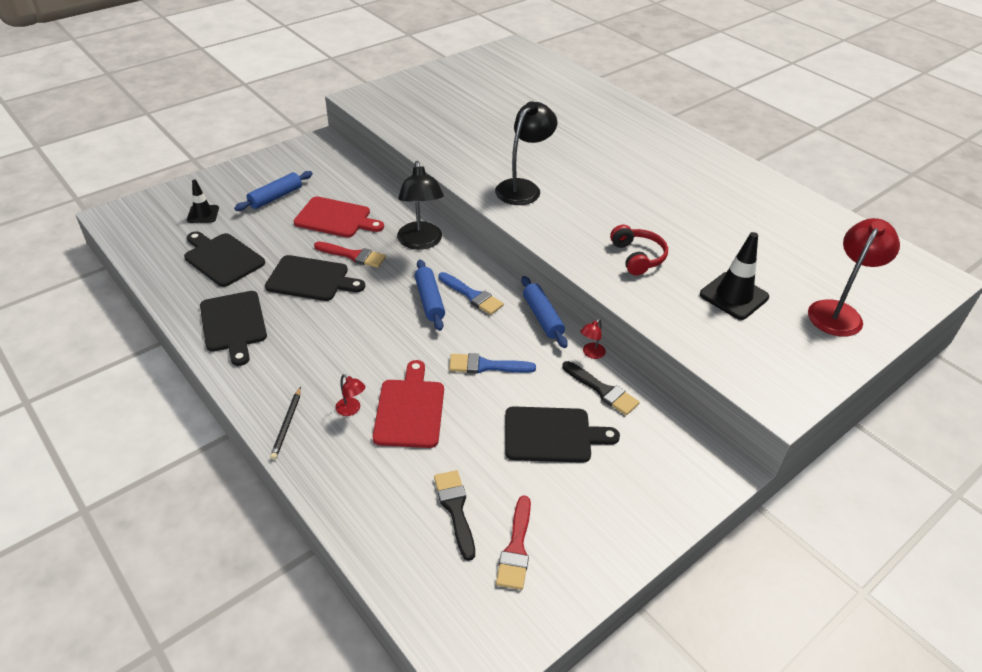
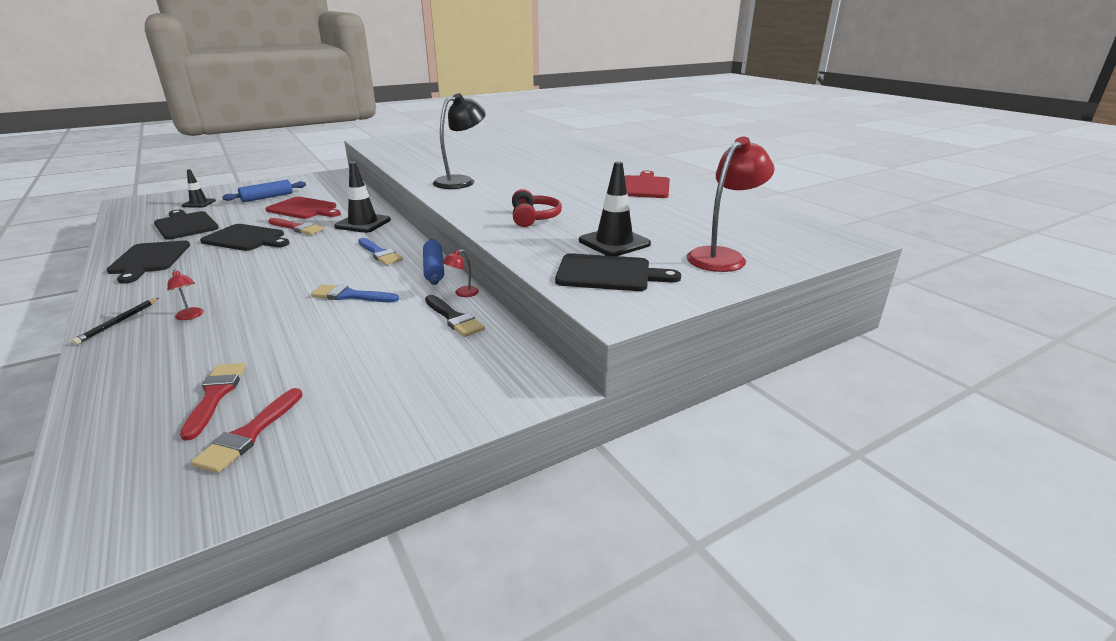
camera: 10 degrees right, 15 degrees down
(410, 409) = (247, 320): red cutting board -> red cutting board (645, 186)
(421, 242) = (363, 223): black lamp -> black traffic cone
(429, 300) = (337, 254): blue rolling pin -> none
(455, 509) = (215, 395): black brush -> red brush
(552, 435) = (373, 346): black cutting board -> black cutting board (608, 273)

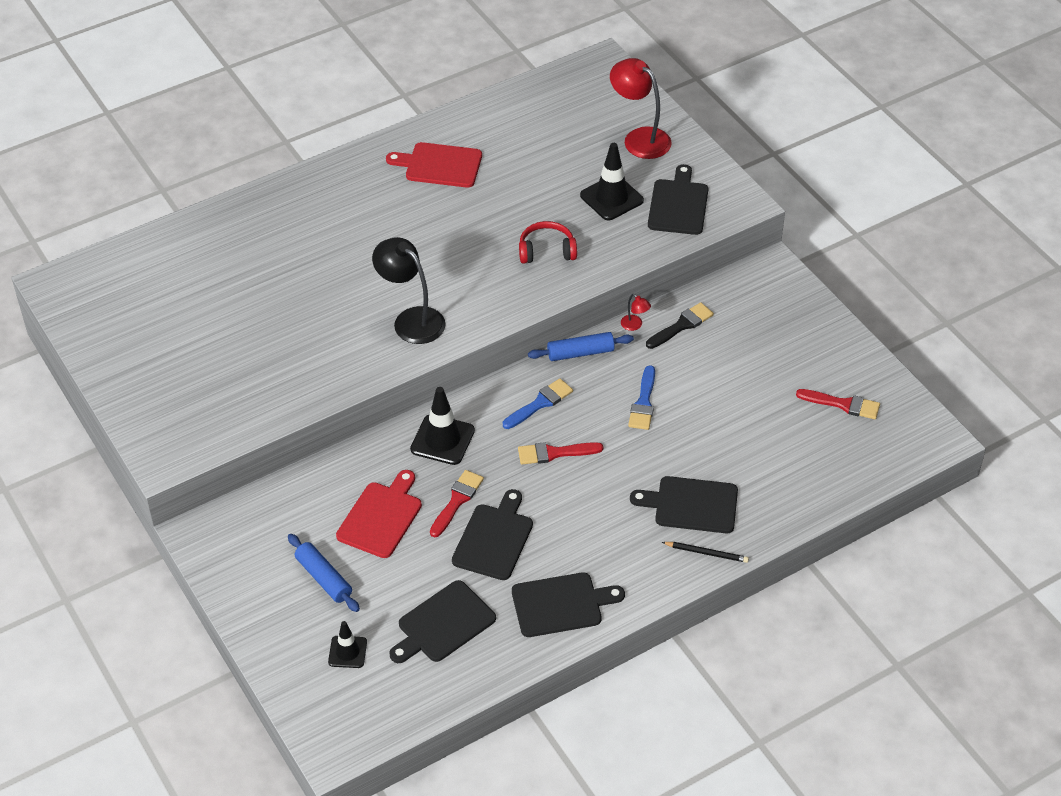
camera: 90 degrees left, 20 degrees up
(191, 316) = (691, 505): red lamp -> black cutting board
(215, 395) = (805, 438): red brush -> red brush (554, 453)

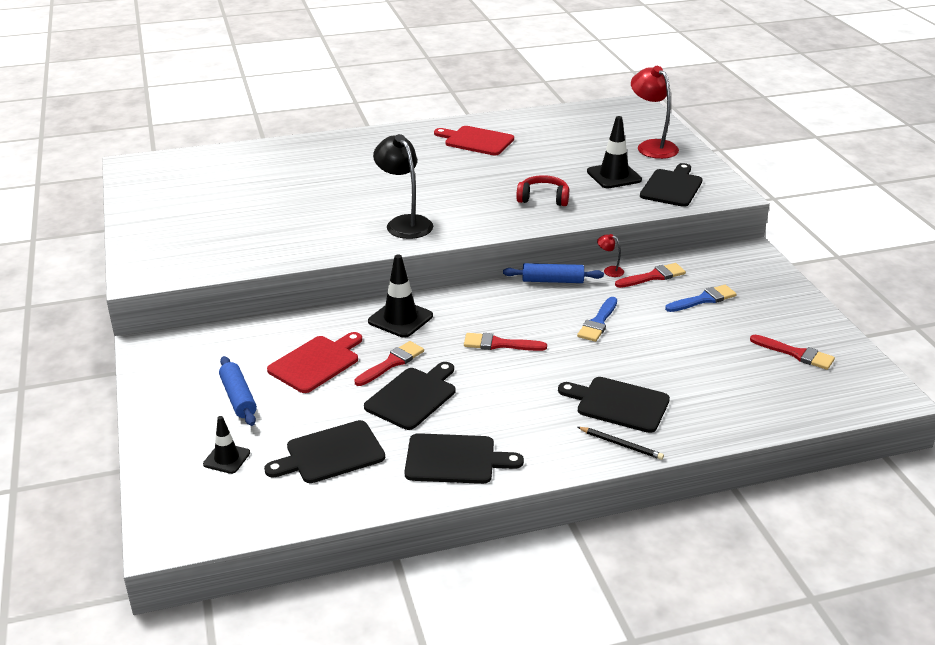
camera: 15 degrees right, 15 degrees down
(540, 403) = (501, 308): blue brush -> blue brush (703, 299)
(634, 325) = (609, 270): red lamp -> red lamp turned 150 degrees clockwise
(682, 325) = (653, 276): black brush -> red brush

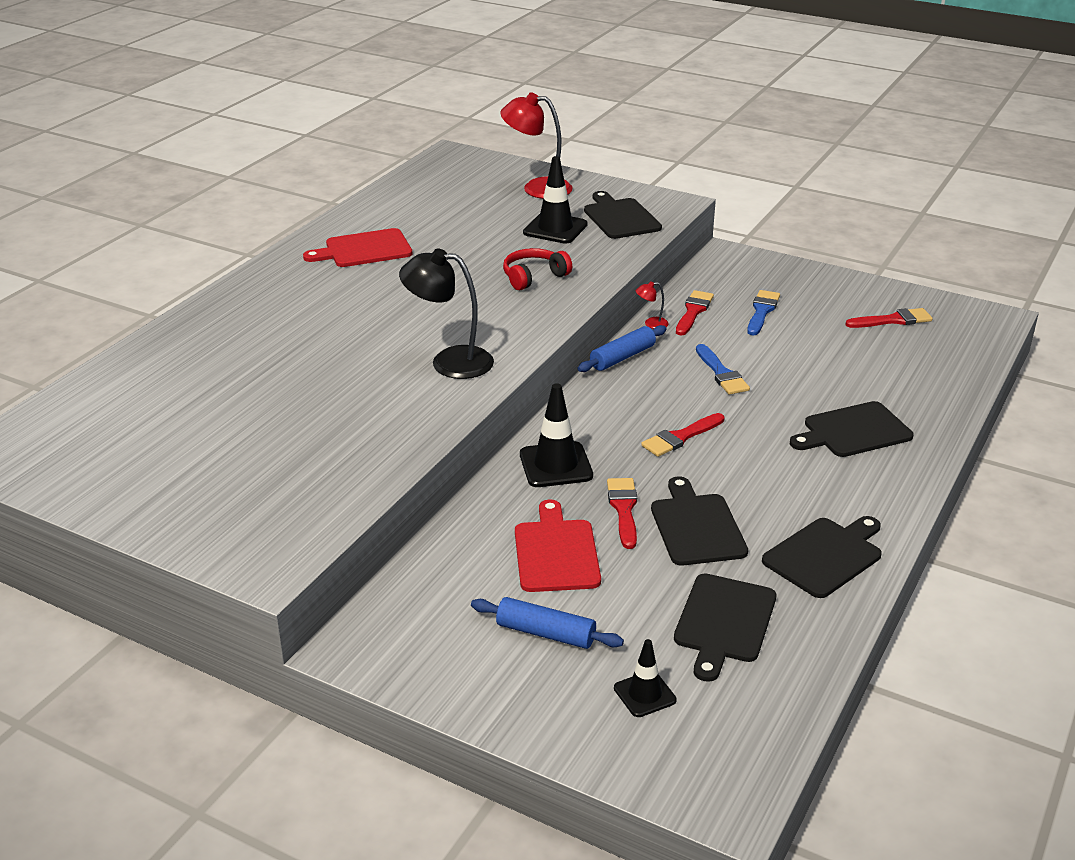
camera: 45 degrees left, 0 degrees up
(621, 444) = (910, 462): black pencil -> none

